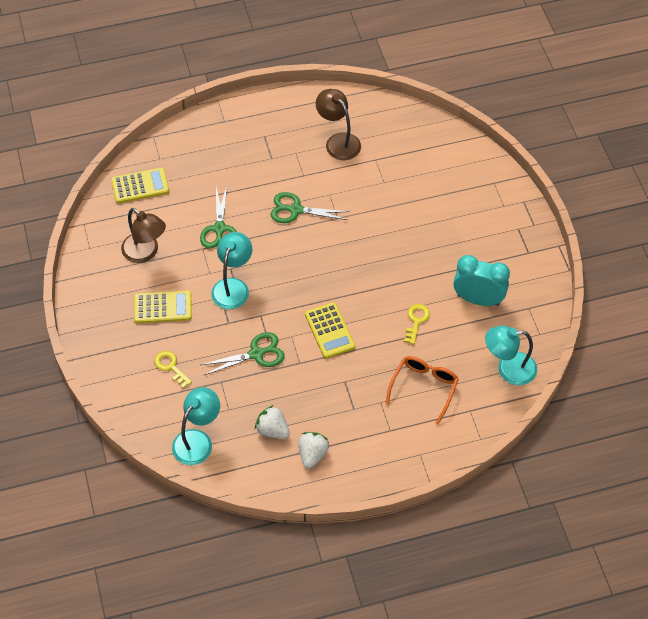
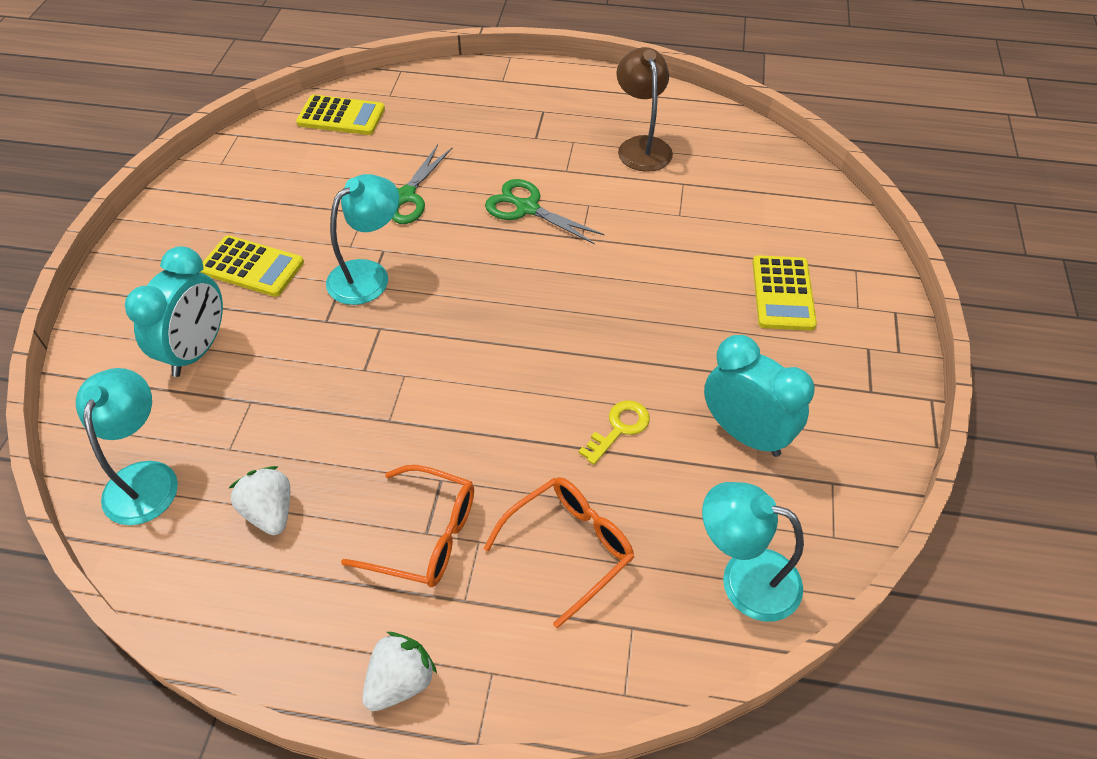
camera: 25 degrees right, 5 degrees down
(145, 252) = (285, 192): brown lamp -> none
(171, 367) = (197, 351): yellow key -> turquoise clock
(197, 440) = (145, 478): turquoise lamp -> turquoise lamp turned 60 degrees counterclockwise
(256, 354) = (333, 381): green scissors -> none
(312, 454) = (303, 585): white strawberry -> white strawberry (400, 681)
(329, 331) = (468, 389): yellow calculator -> yellow calculator (782, 293)
(354, 410) = (425, 536): none -> orange glasses

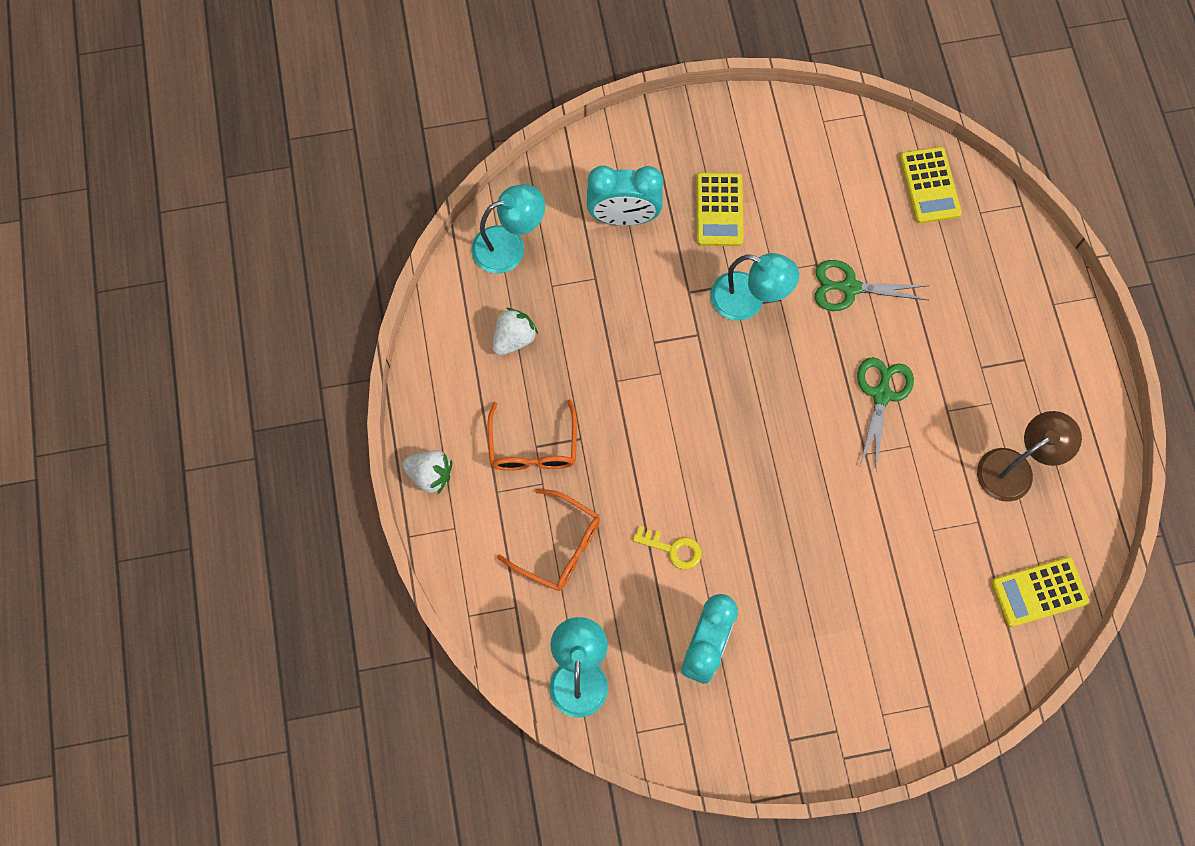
camera: 70 degrees right, 20 degrees up
(782, 293) = (871, 645): yellow calculator -> yellow calculator (1038, 592)

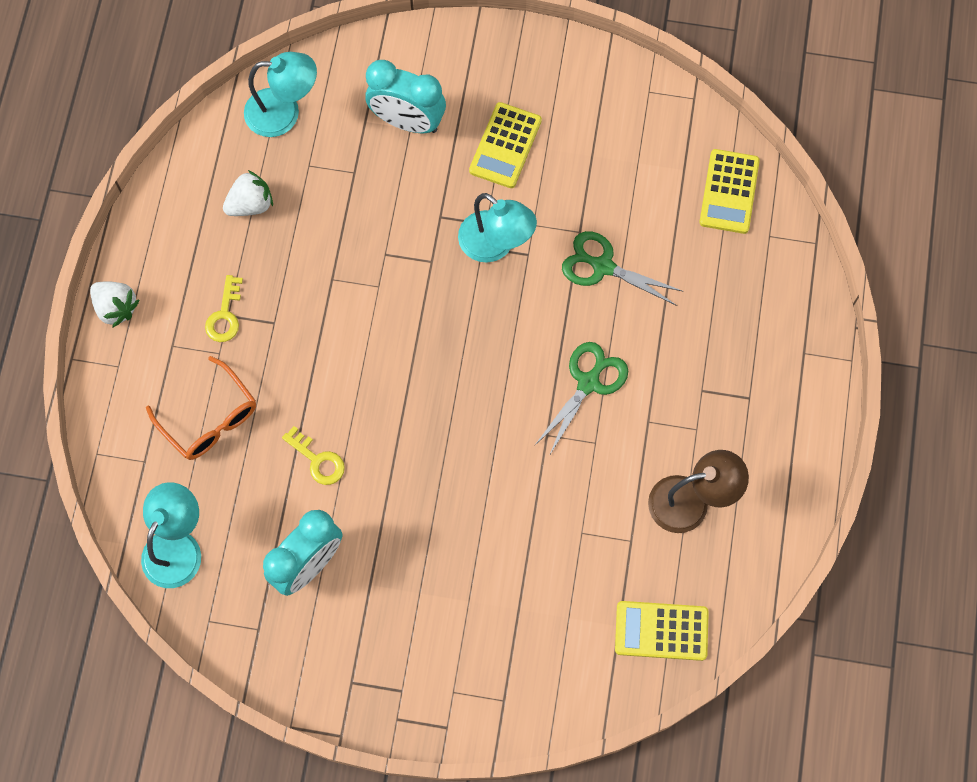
camera: 20 degrees right, 0 degrees up
(533, 447) = (225, 315): orange glasses -> yellow key

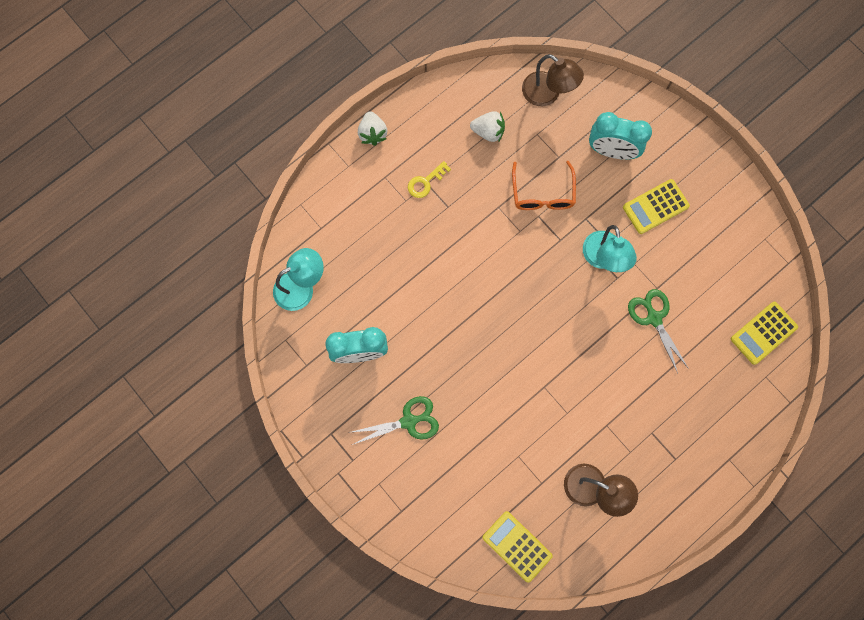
camera: 40 degrees right, 5 degrees up
(210, 418) = (372, 232): orange glasses -> orange glasses (542, 194)
(284, 113) = (547, 94): turquoise lamp -> brown lamp
(318, 460) = (410, 300): yellow key -> none
(407, 121) = (611, 151): turquoise clock -> turquoise clock turned 45 degrees counterclockwise
(588, 382) = (591, 377): green scissors -> green scissors (409, 421)

